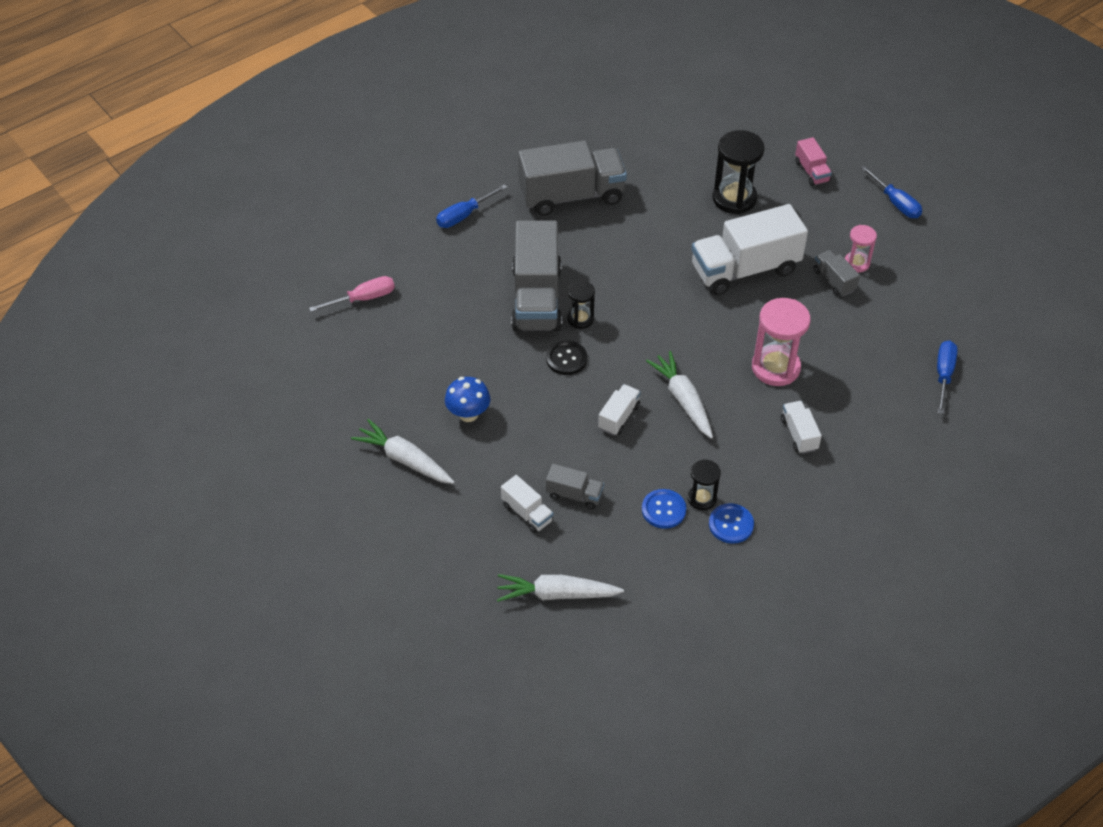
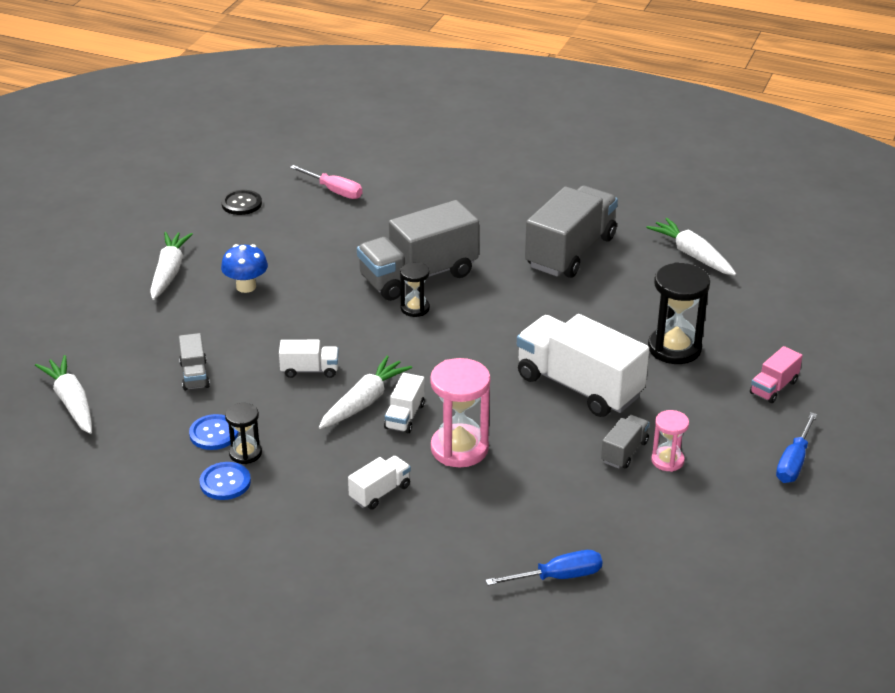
camera: 60 degrees right, 15 degrees down
(464, 215) = (483, 205): blue screwdriver -> none
(527, 513) = (154, 355): white truck -> white truck (404, 416)
(566, 359) = (357, 317): black button -> black button (241, 204)
(571, 196) = (570, 252): grey truck -> grey truck turned 105 degrees counterclockwise
(626, 133) = (692, 255): none -> white carrot

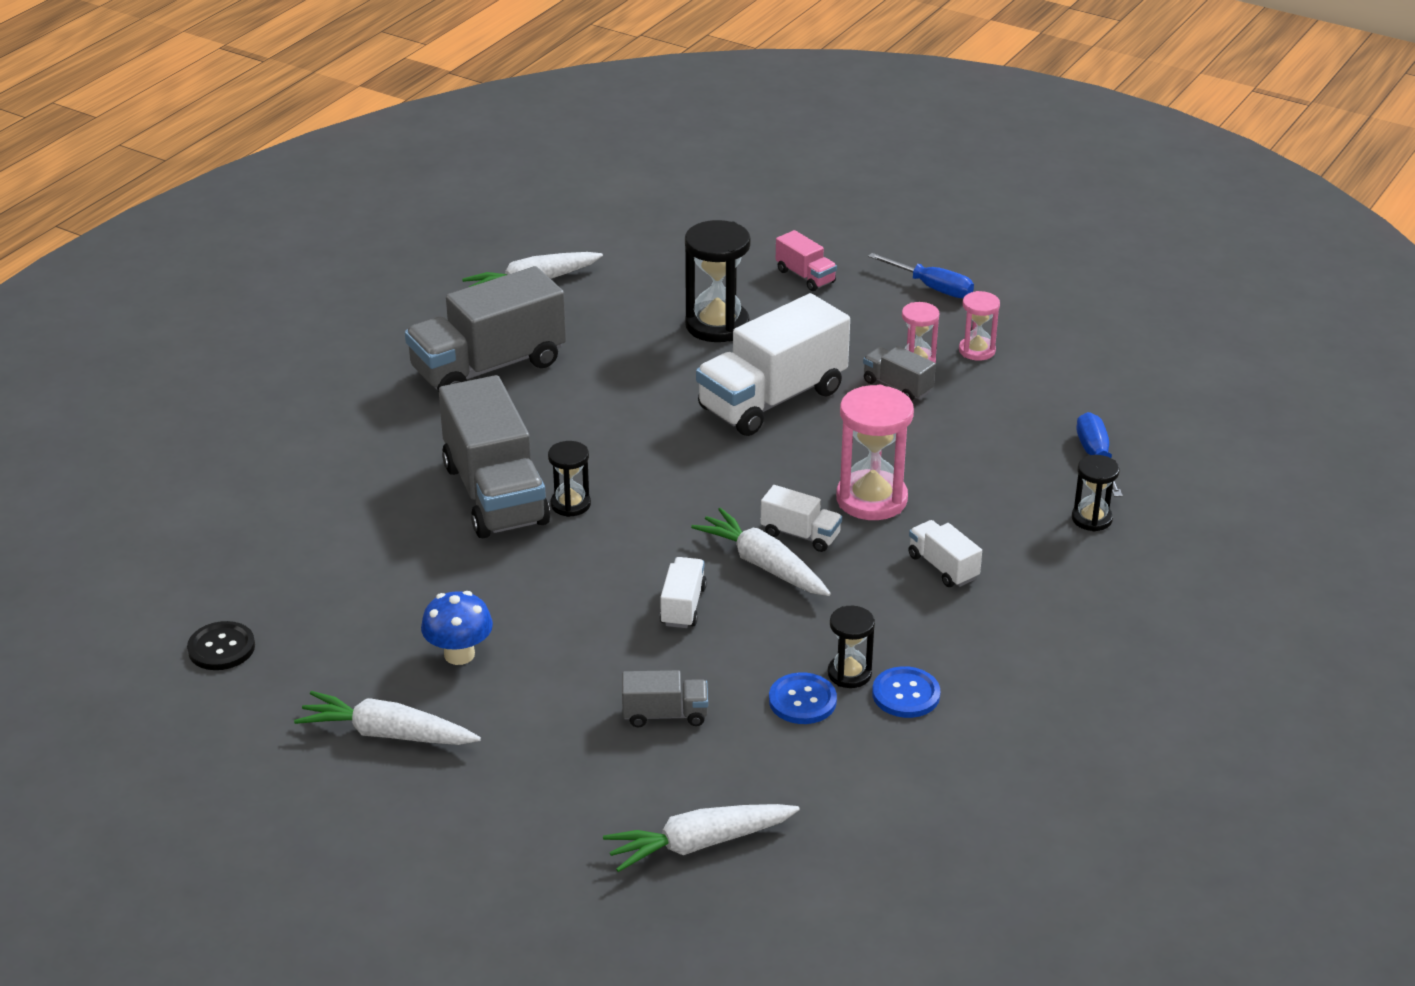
camera: 80 degrees left, 0 degrees up
(334, 191) = (233, 551): pink screwdriver -> none
(465, 576) = (1091, 519): none -> black hourglass
(570, 252) = (488, 367): grey truck -> grey truck turned 75 degrees counterclockwise
(700, 495) = (977, 350): none -> pink hourglass

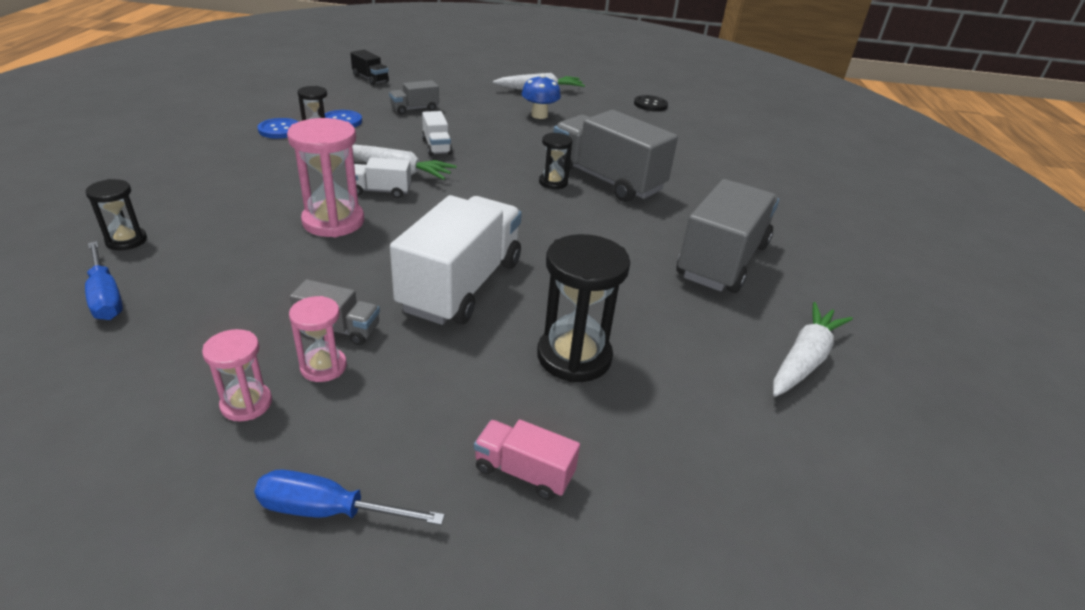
camera: 150 degrees right, 0 degrees up
(699, 844) = (370, 79): white carrot -> black truck
(943, 567) = (264, 189): white truck -> none

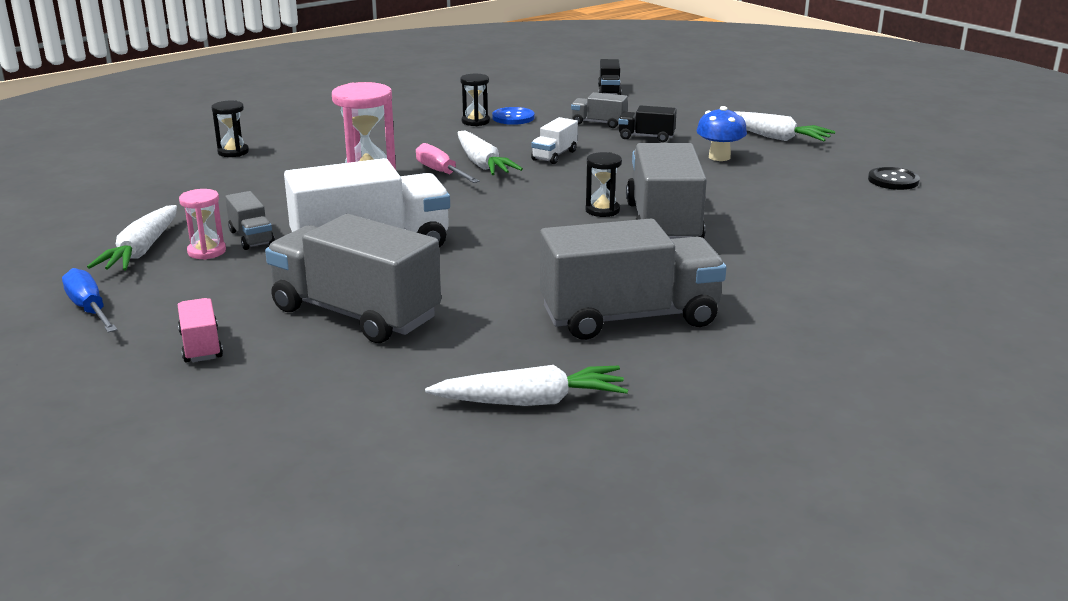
camera: 50 degrees right, 10 degrees down
(106, 297) = (174, 176): blue screwdriver -> none
(246, 404) = (142, 250): pink hourglass -> white carrot
(280, 130) = (451, 112): blue button -> none
(381, 191) = (441, 172): white truck -> pink screwdriver
(468, 112) = (646, 137): none -> black truck
(574, 357) = (355, 314): black hourglass -> grey truck

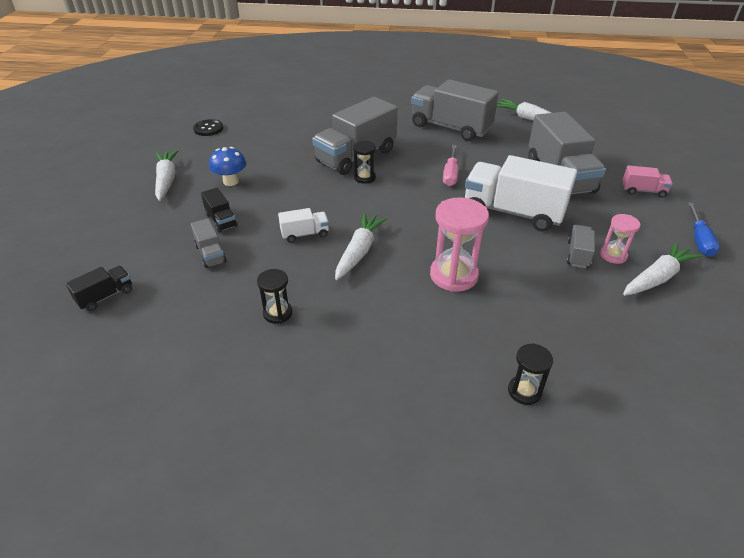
camera: 135 degrees left, 15 degrees up
(201, 346) = (643, 191): pink truck -> pink truck turned 105 degrees counterclockwise
(441, 172) = (397, 257): pink screwdriver -> pink screwdriver (450, 174)
(513, 117) = (243, 301): blue button -> none

